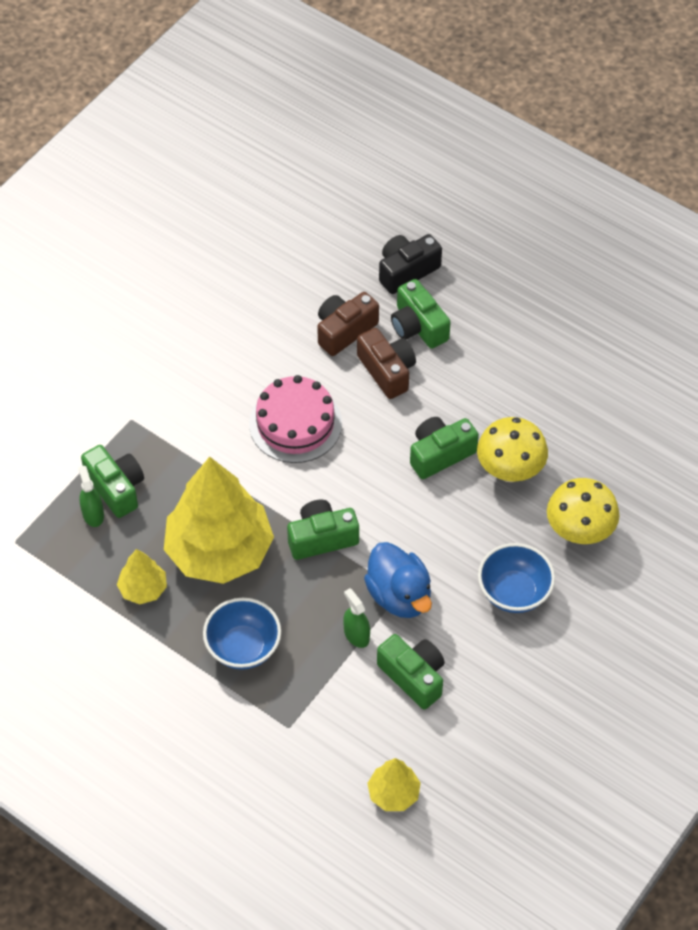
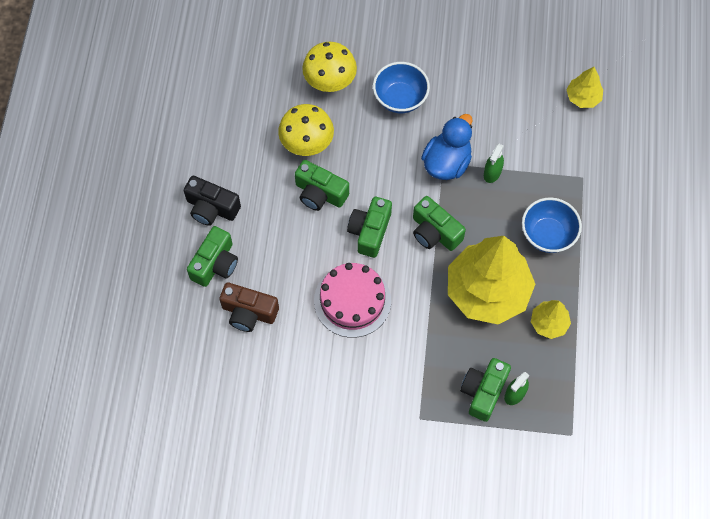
camera: 120 degrees left, 10 degrees up
(387, 371) = (269, 264): brown camera -> none
(406, 271) = (166, 298): black camera -> black camera (211, 208)
(413, 676) = (498, 125): green camera -> green camera (370, 231)

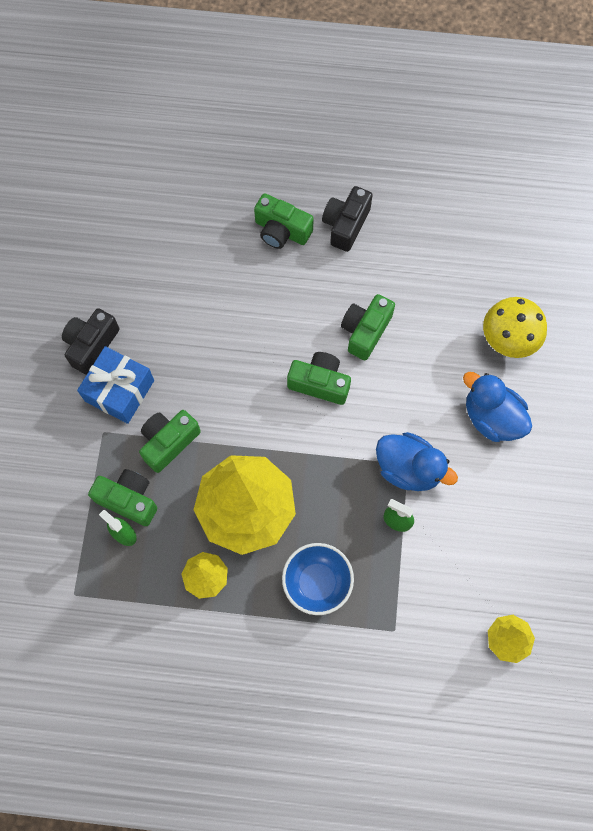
camera: 90 degrees right, 5 degrees up
(249, 312) = (227, 264): brown camera -> none
(307, 144) = (426, 317): yellow mushroom -> none
(331, 435) = (91, 345): none -> black camera
(352, 301) = (238, 365): pink cake -> none
(378, 405) = (119, 391): none -> blue gift
(400, 98) = (491, 417): blue bowl -> blue duck
(434, 232) = (319, 453): green camera -> green camera (168, 442)

